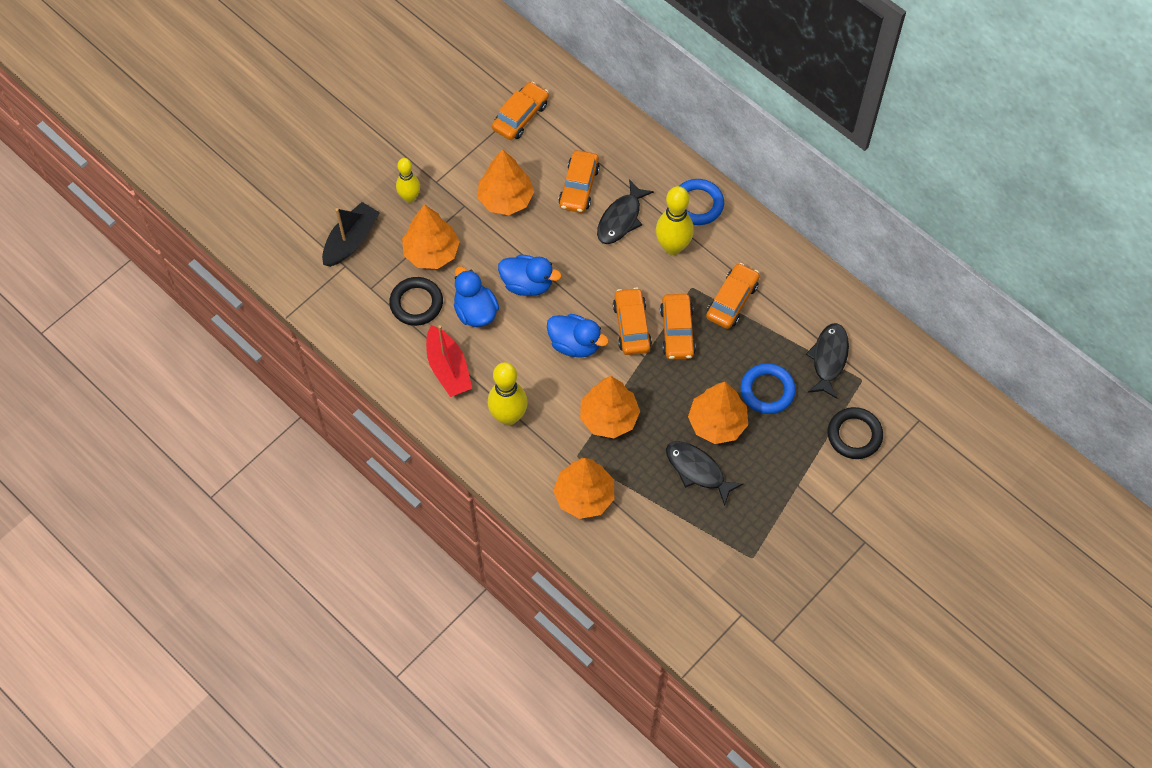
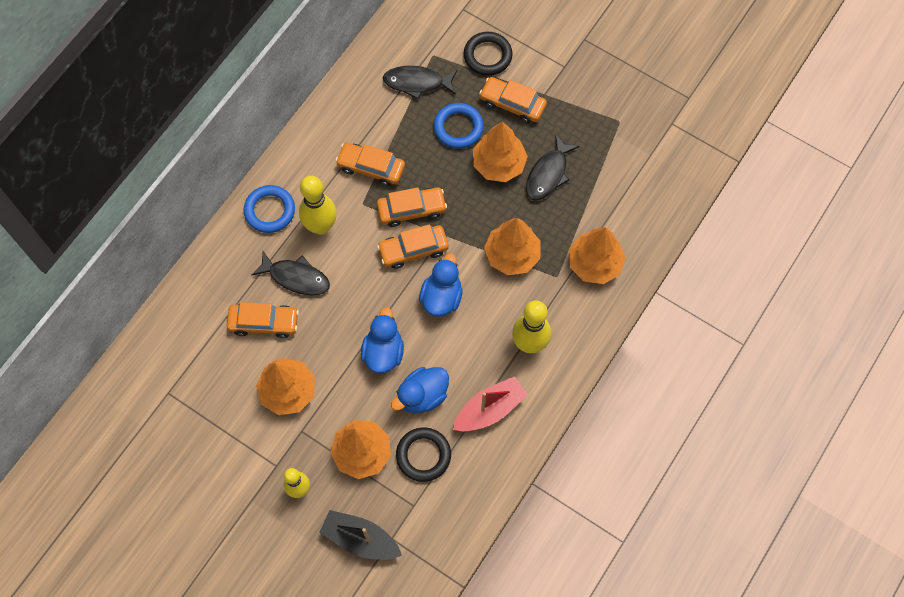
camera: 100 degrees left, 5 degrees up
(520, 116) = (184, 395): orange car -> orange car (512, 104)

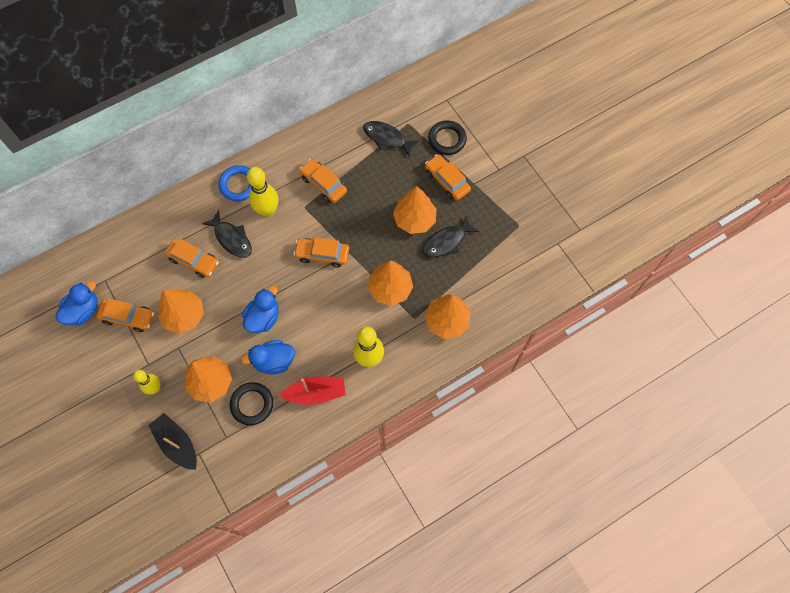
camera: 25 degrees right, 0 degrees up
(411, 210) = (336, 226): orange car -> orange car (128, 317)
(441, 297) = (324, 297): blue duck -> blue duck (83, 311)
(458, 128) = (399, 181): blue ring -> none

